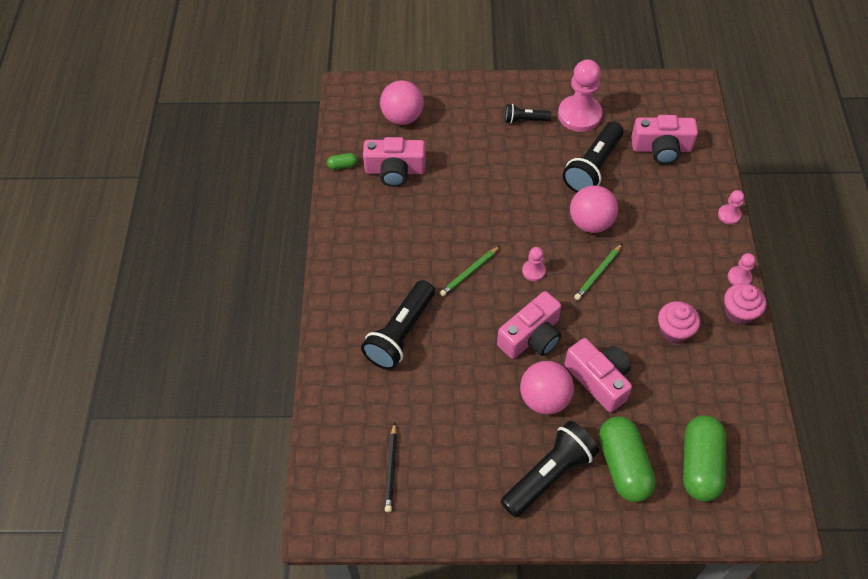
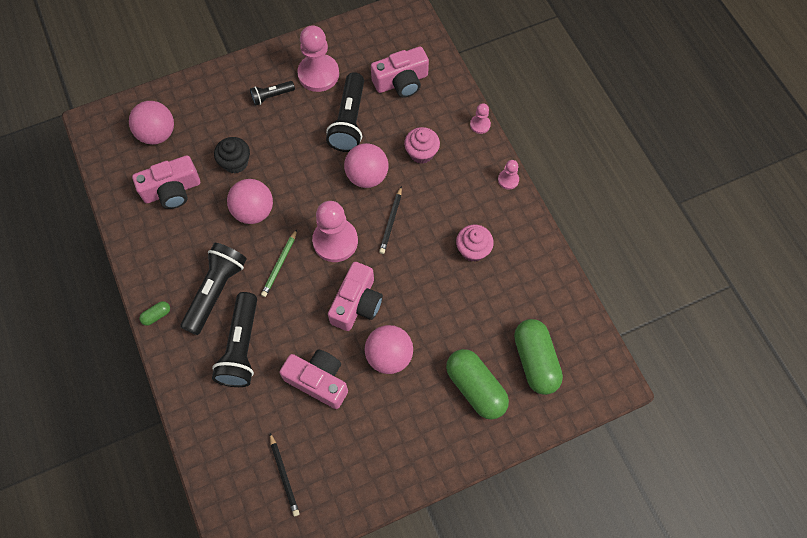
camera: 25 degrees left, 10 degrees up
(342, 165) = (120, 203): green capsule -> green capsule (157, 315)
(464, 216) = (254, 211): none -> pink ball
(465, 166) = (235, 162): none -> black cupcake
(533, 271) = (335, 241): pink pawn -> pink pawn, size x2.08
(549, 474) = (418, 422): black flashlight -> black flashlight (216, 291)
(598, 273) = (391, 222): green pencil -> black pencil
(599, 379) = (428, 319): pink camera -> pink camera (318, 381)
(739, 312) = (519, 212): pink cupcake -> pink cupcake (421, 153)

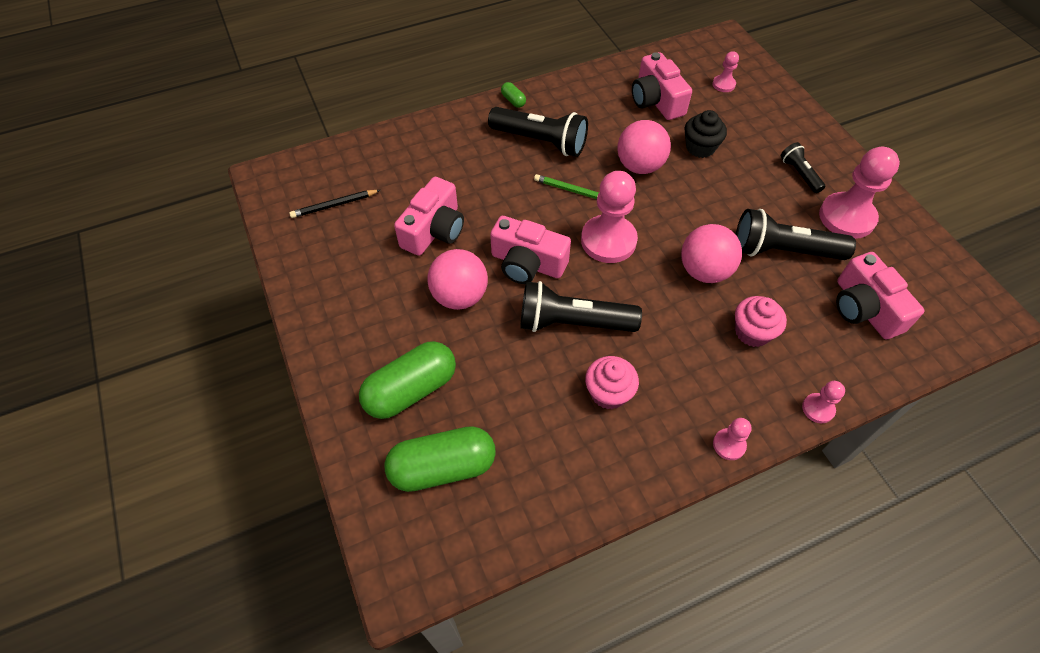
camera: 90 degrees right, 10 degrees down
(157, 134) = (723, 84): pink ball -> pink pawn
(241, 347) = (476, 165): black flashlight -> black flashlight (572, 323)
(391, 222) = (641, 297): black pencil -> none

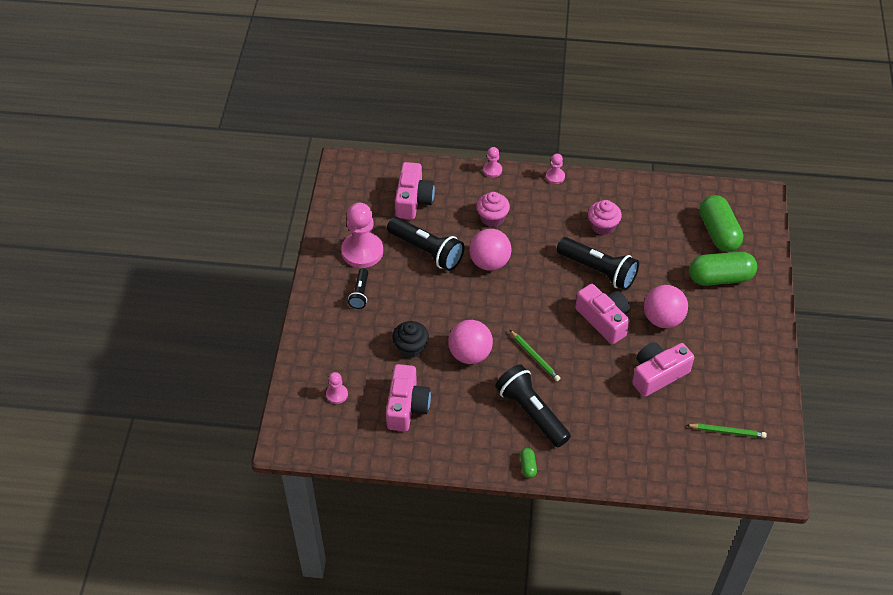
camera: 150 degrees left, 5 degrees down
(334, 205) = (727, 431): black pencil -> green pencil
(443, 467) = (718, 232): green capsule -> green capsule turned 60 degrees clockwise
(608, 241) = (537, 310): pink pawn -> none

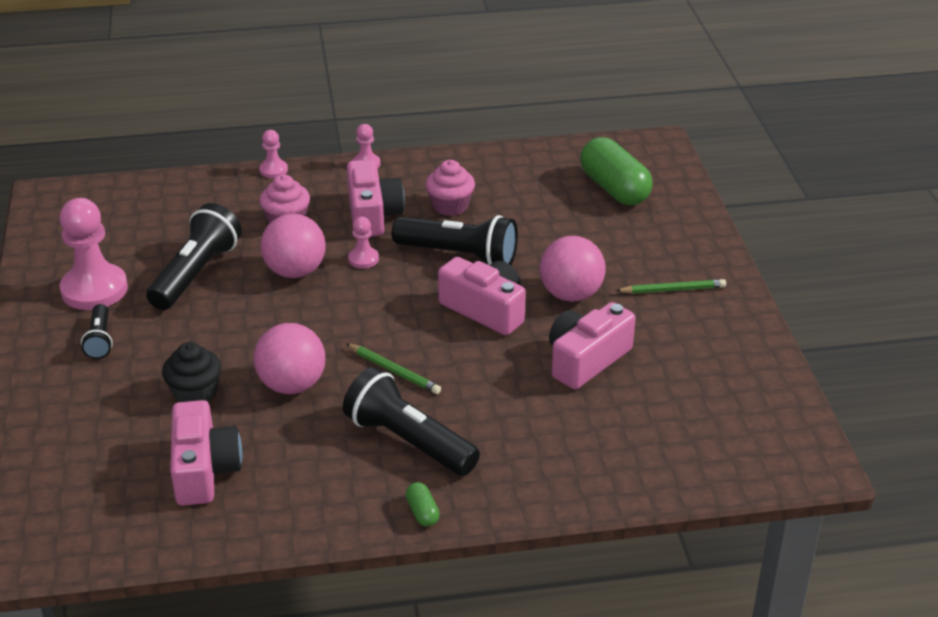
camera: 15 degrees left, 15 degrees down
(337, 394) = (83, 475): pink pawn -> pink pawn (363, 259)
(413, 200) = (162, 219): pink camera -> pink camera (372, 214)
(427, 251) = (196, 273): black flashlight -> black flashlight turned 90 degrees counterclockwise
(720, 278) = (635, 236): green capsule -> none
(727, 431) = (713, 410): green pencil -> green pencil (673, 290)

